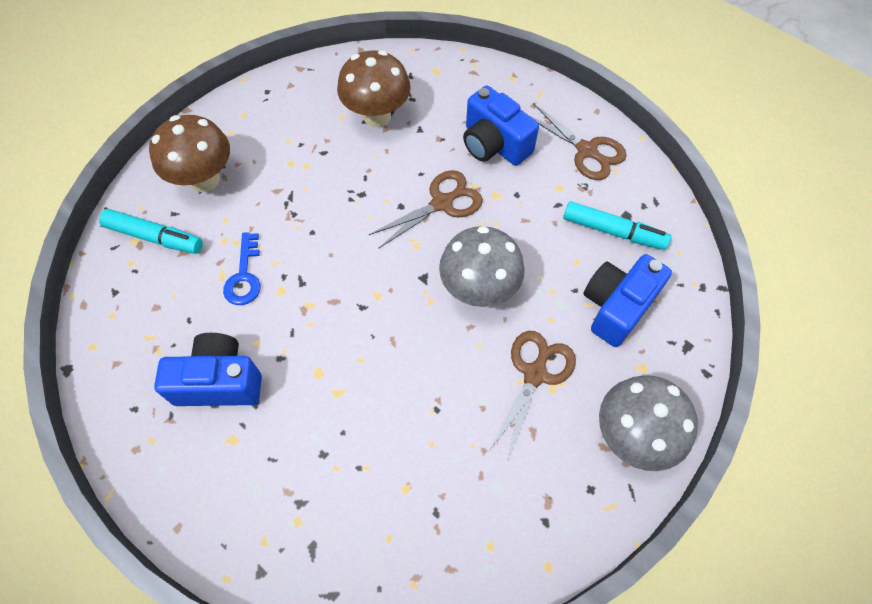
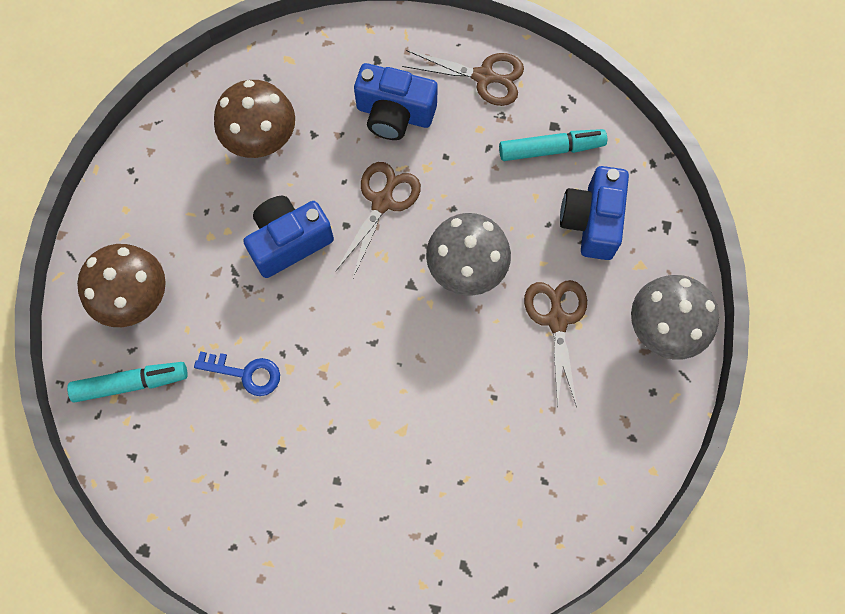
camera: 30 degrees left, 10 degrees up
(219, 382) = (292, 480): blue camera -> blue camera (289, 242)
(244, 276) = (246, 373): blue key -> blue key turned 45 degrees counterclockwise

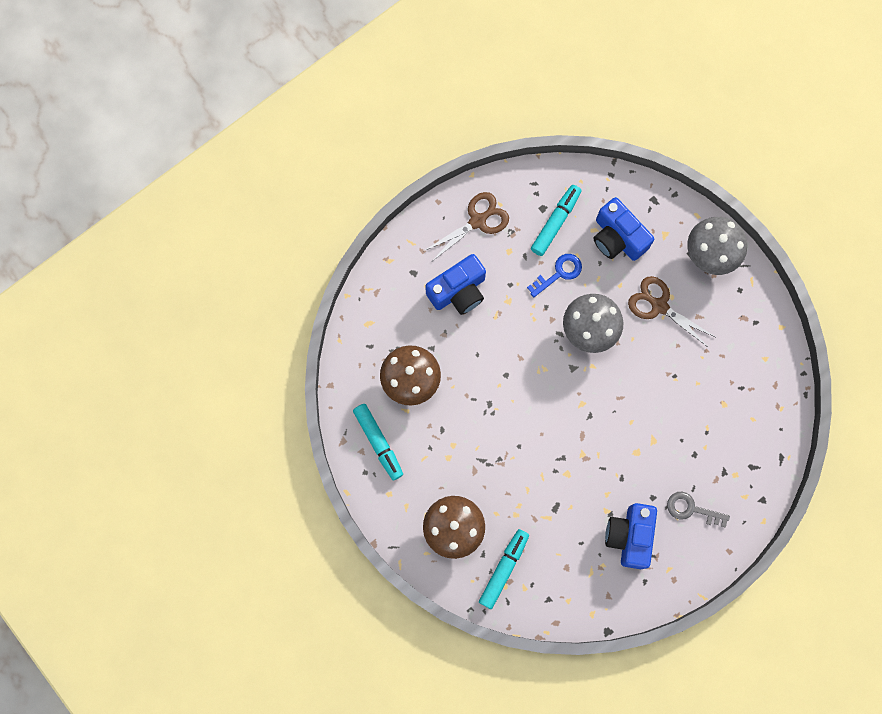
camera: 50 degrees left, 5 degrees up
(172, 159) = (378, 442): none -> turquoise marker
(246, 373) = (550, 500): blue key -> blue key (559, 273)
(289, 242) = (489, 415): blue camera -> blue camera (629, 536)
(358, 535) = (691, 509): none -> grey key
(382, 201) = (509, 342): brown scissors -> none

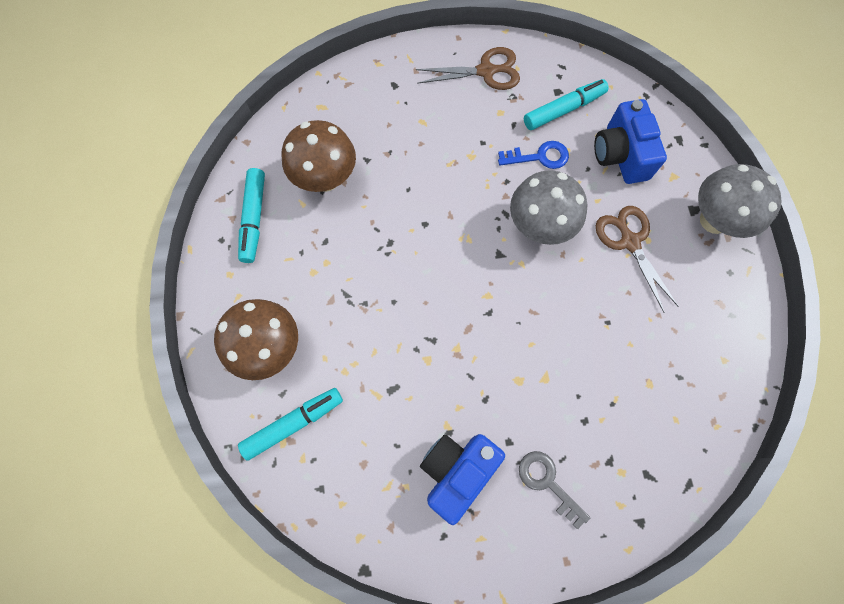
camera: 30 degrees right, 5 degrees down
(458, 291) = (427, 122): blue camera -> none

